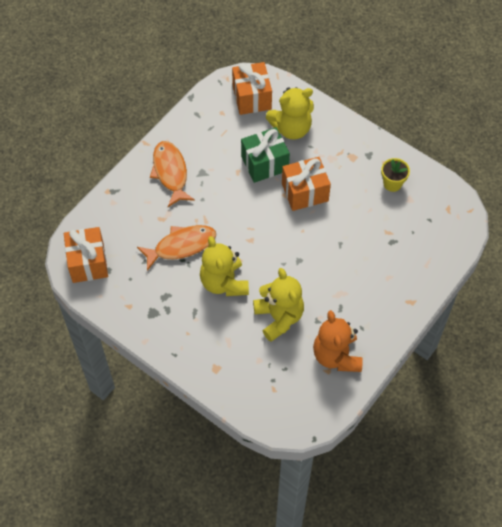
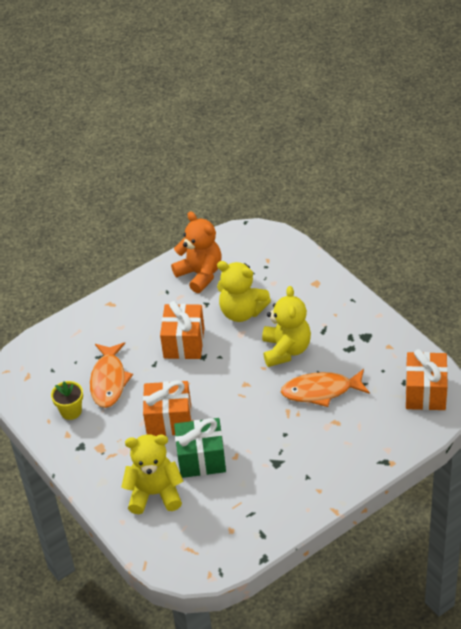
camera: 160 degrees left, 15 degrees down
(170, 172) = (313, 469): orange fish -> orange fish (109, 381)
(252, 97) = (187, 542): orange gift -> orange gift (184, 343)
(279, 317) = (242, 312): yellow teddy bear -> yellow teddy bear turned 60 degrees counterclockwise
(336, 356) = (200, 274): orange teddy bear -> orange teddy bear turned 45 degrees counterclockwise

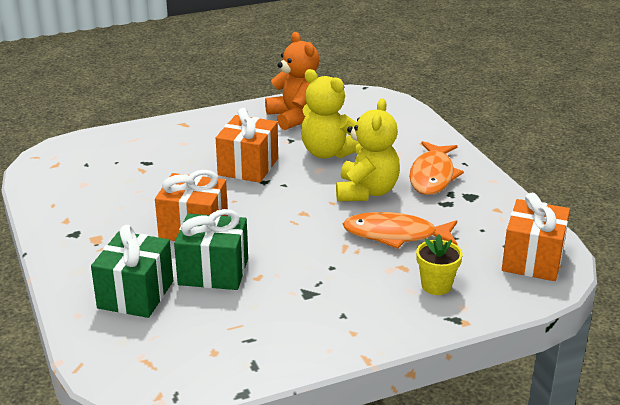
camera: 10 degrees right, 15 degrees down
(71, 411) = (83, 201): yellow flower pot -> yellow flower pot (436, 286)
(109, 381) = (143, 183): orange fish -> orange fish (432, 176)
(155, 494) = (135, 294): yellow teddy bear -> green gift

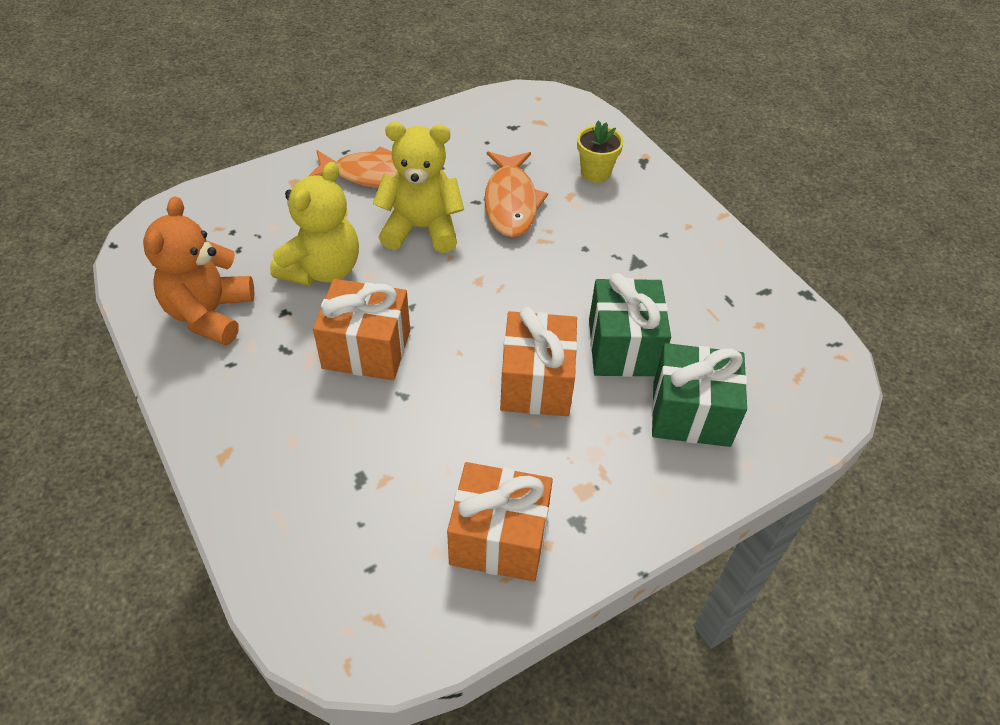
camera: 100 degrees left, 20 degrees up
(295, 117) = (210, 314): orange teddy bear -> orange teddy bear turned 45 degrees counterclockwise
(532, 260) = (534, 112): orange gift -> orange gift (499, 538)

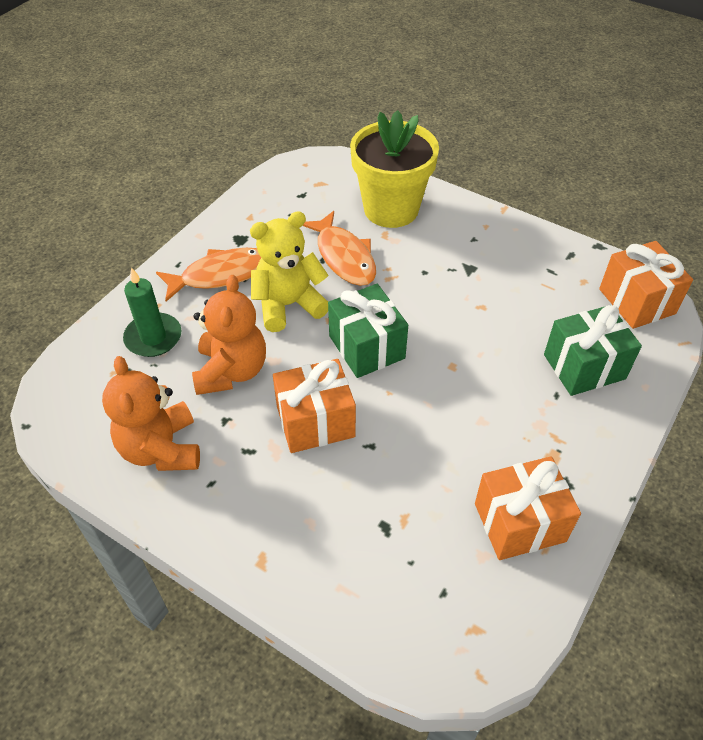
camera: 25 degrees left, 0 degrees up
(274, 210) = (153, 337): none -> green candle
(322, 269) = (231, 371): yellow teddy bear -> orange teddy bear
(536, 383) = (463, 391): orange gift -> orange gift (637, 301)
(595, 173) = (391, 209): yellow flower pot -> yellow flower pot, size x2.15
(623, 347) = (505, 337): green gift -> green gift (366, 347)

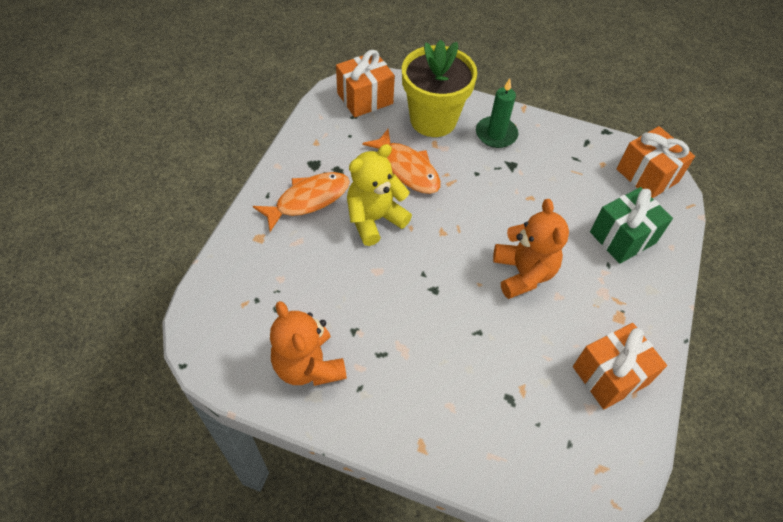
camera: 15 degrees left, 5 degrees up
(153, 337) = (268, 266): green candle -> green candle (496, 134)
(231, 371) = (345, 286): orange teddy bear -> orange teddy bear (523, 273)
(315, 421) = (428, 319): orange gift -> orange gift (365, 98)
(366, 347) = (450, 247): green gift -> none

